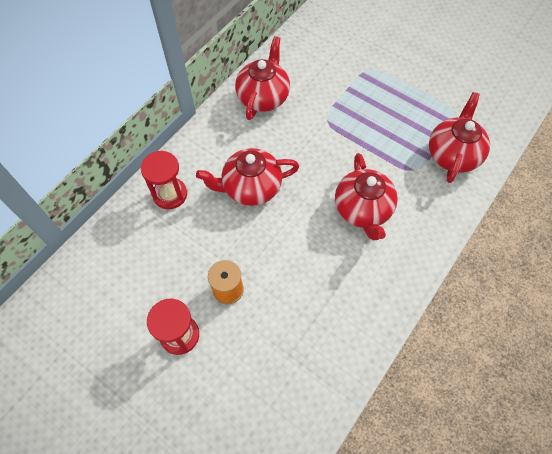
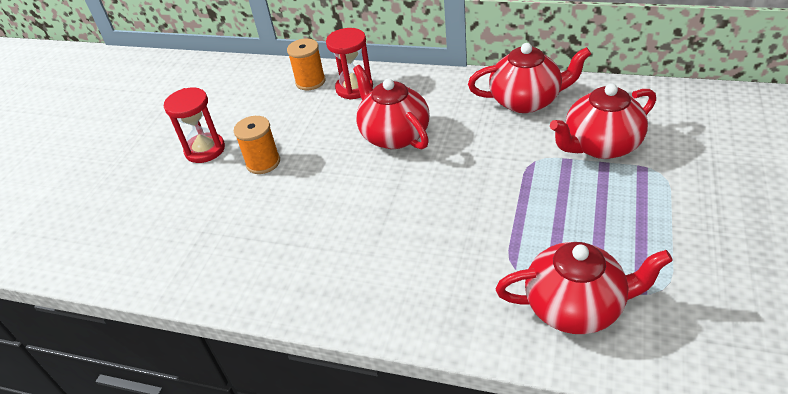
camera: 75 degrees right, 20 degrees down
(135, 224) = (310, 82): none -> orange spool
(363, 210) = (416, 235): red teapot -> red teapot (600, 146)

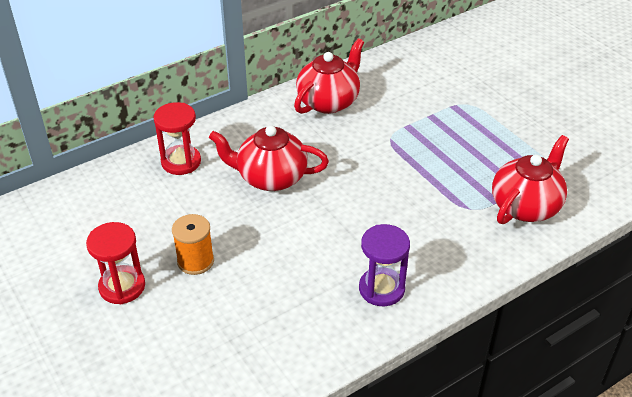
camera: 55 degrees left, 0 degrees up
(310, 82) = (130, 178): orange spool -> none
(341, 277) = (381, 289): none -> purple hourglass
(600, 146) = (415, 106): red teapot -> none

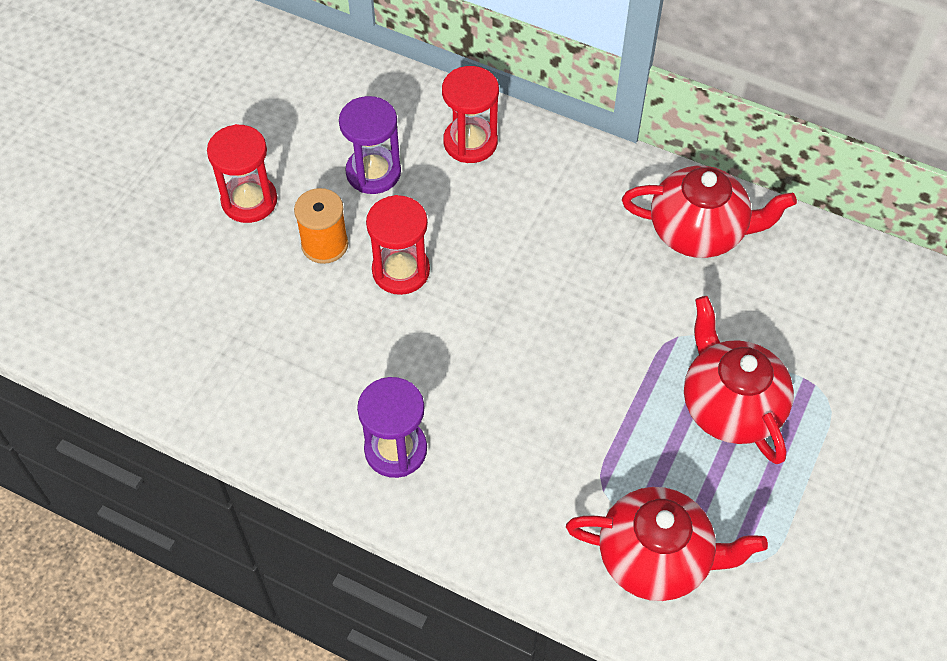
camera: 60 degrees right, 15 degrees up
(160, 214) = (373, 172): none -> purple hourglass
(249, 232) = (401, 271): none -> red hourglass
(270, 177) = (506, 243): red teapot -> red teapot (729, 405)

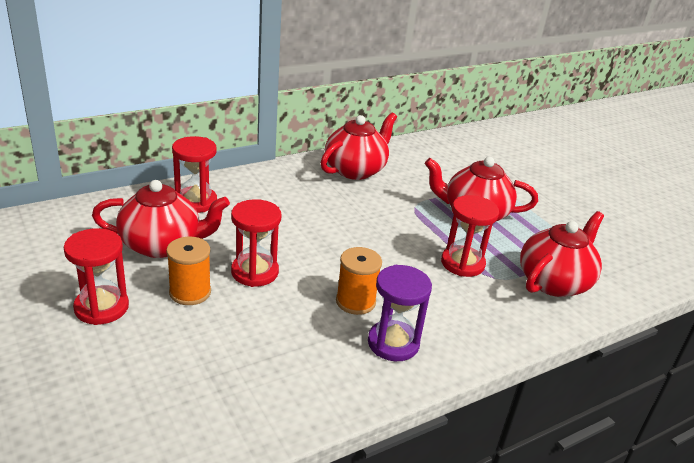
camera: 60 degrees left, 25 degrees down
(373, 172) = (162, 245): purple hourglass -> red teapot
(432, 382) = (355, 301): none -> orange spool
(600, 445) = (462, 263): none -> red hourglass

